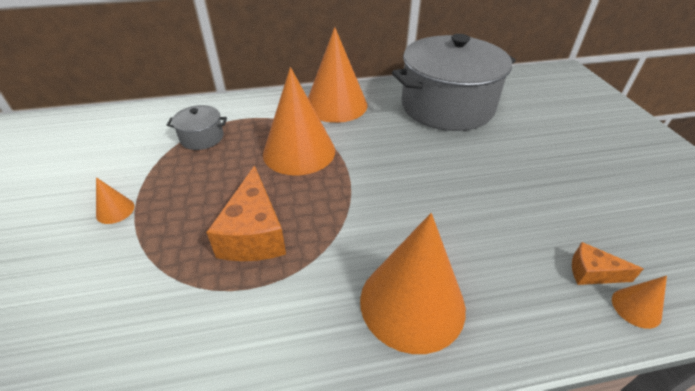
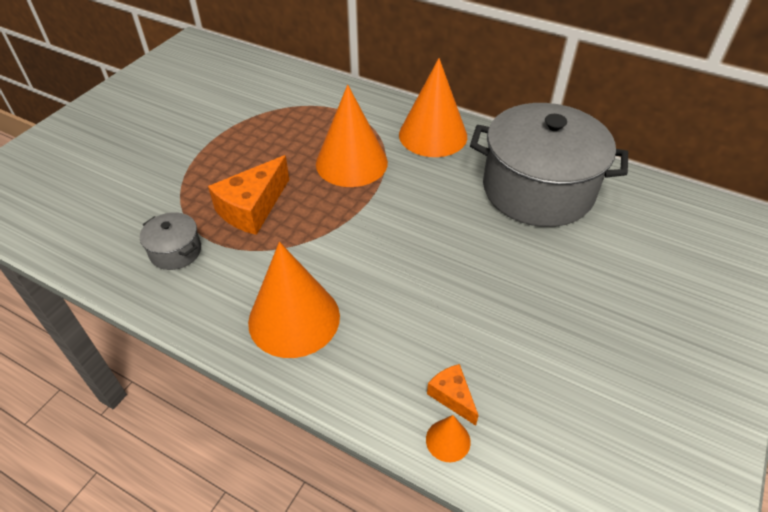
camera: 40 degrees right, 5 degrees up
(115, 210) = (192, 142): orange cone -> none
(202, 138) = (296, 113): grey pot -> grey pot (175, 251)

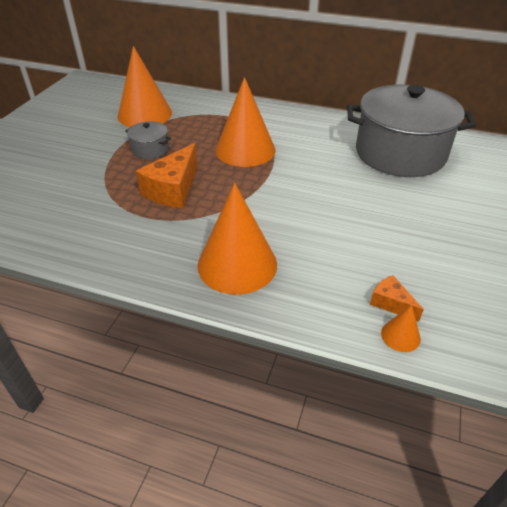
camera: 10 degrees left, 5 degrees down
(175, 251) = (115, 227): grey pot -> grey pot (150, 149)
(433, 135) = (304, 125): orange cone -> orange cone (145, 114)

